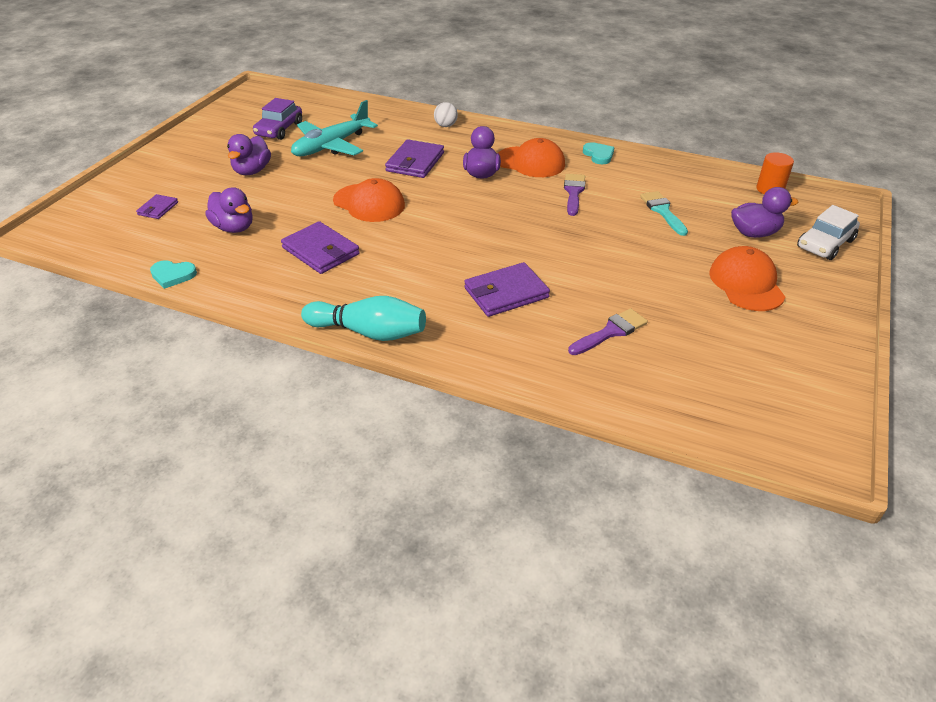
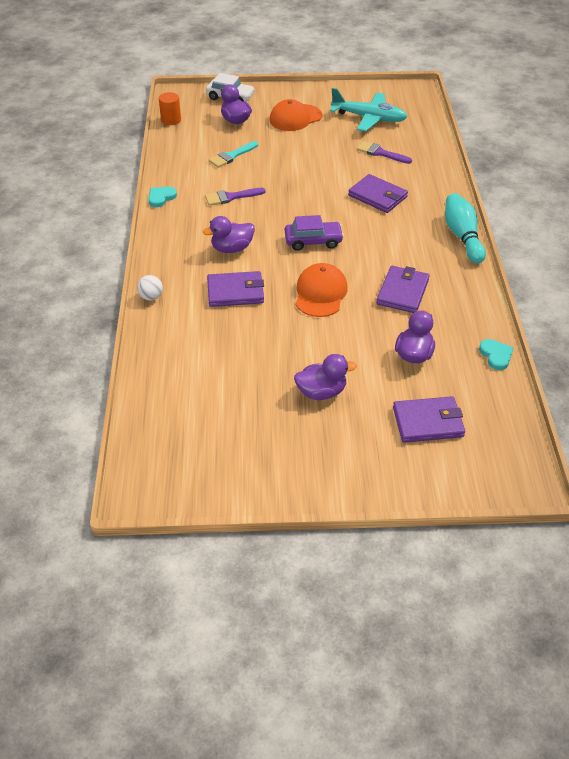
camera: 115 degrees left, 5 degrees up
(158, 209) = (428, 422): purple wallet -> purple wallet, size x1.80
(279, 129) = (226, 416): purple car -> purple car (313, 241)
(331, 146) = (238, 358): turquoise plane -> turquoise plane (369, 118)
(530, 162) = (195, 228): orange cap -> none

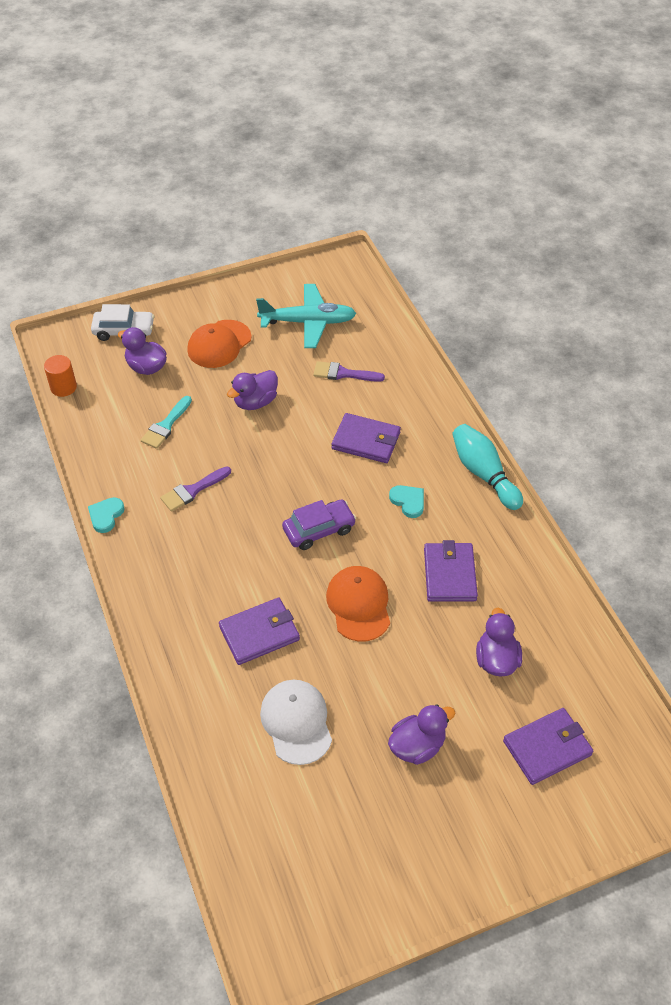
camera: 20 degrees left, 5 degrees up
(151, 297) = (161, 672): white ball -> none
(232, 248) = (227, 569): purple duck -> purple duck (255, 402)
(235, 352) = (296, 722): none -> white cap
(496, 355) = (583, 632): turquoise heart -> turquoise heart (408, 501)

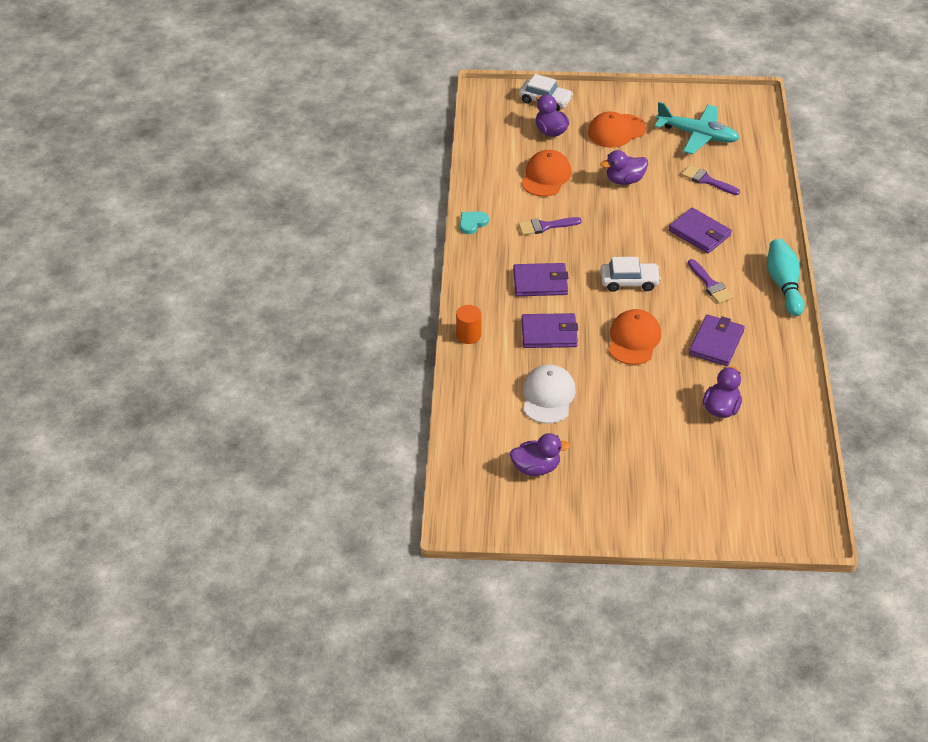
camera: 25 degrees right, 5 degrees down
(63, 387) = (480, 127): orange cylinder -> orange cylinder (468, 335)
(166, 425) = (546, 176): turquoise brush -> orange cap
(319, 530) = (629, 282): purple car -> white car
(408, 501) = (710, 284): turquoise heart -> purple brush
(417, 746) = (629, 440): purple duck -> purple duck (536, 468)
(547, 747) = (728, 475): purple wallet -> purple wallet (540, 282)

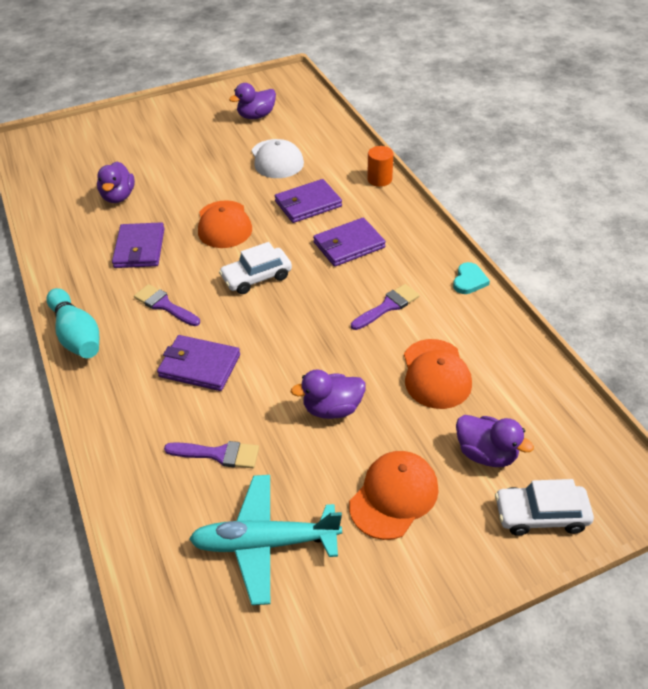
camera: 155 degrees right, 0 degrees up
(624, 180) = (332, 408): purple duck -> purple duck turned 150 degrees counterclockwise

